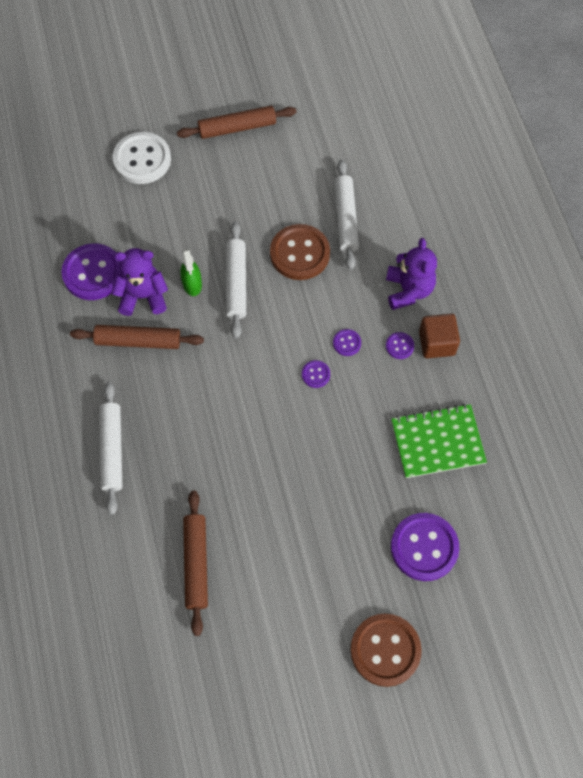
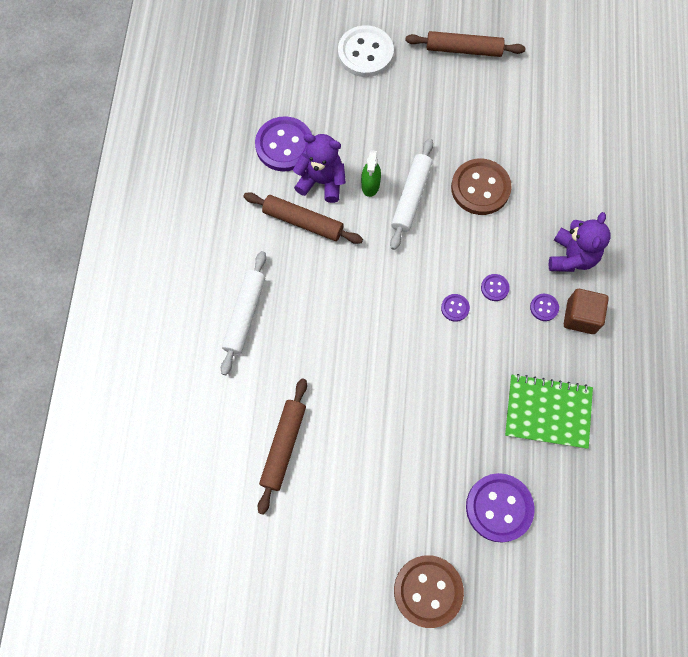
camera: 20 degrees right, 5 degrees up
(345, 218) = (535, 168): white rolling pin -> none

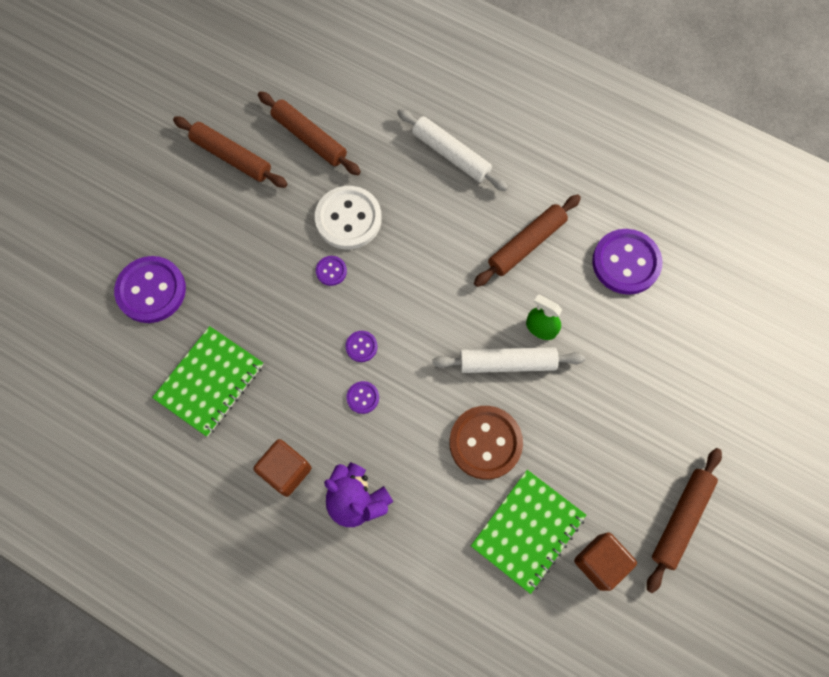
camera: 115 degrees right, 0 degrees up
(321, 181) = (566, 281): purple teddy bear -> none
(335, 509) = (231, 157): none -> brown rolling pin
(365, 53) = (717, 400): white button -> white button (348, 219)
(411, 197) = (507, 363): white rolling pin -> white rolling pin turned 45 degrees counterclockwise
(428, 591) = (121, 199): brown button -> none
(520, 87) = (600, 562): none -> brown cube
(526, 137) = (528, 531): none -> green notebook
(544, 307) = (316, 437): purple button -> purple button (331, 271)

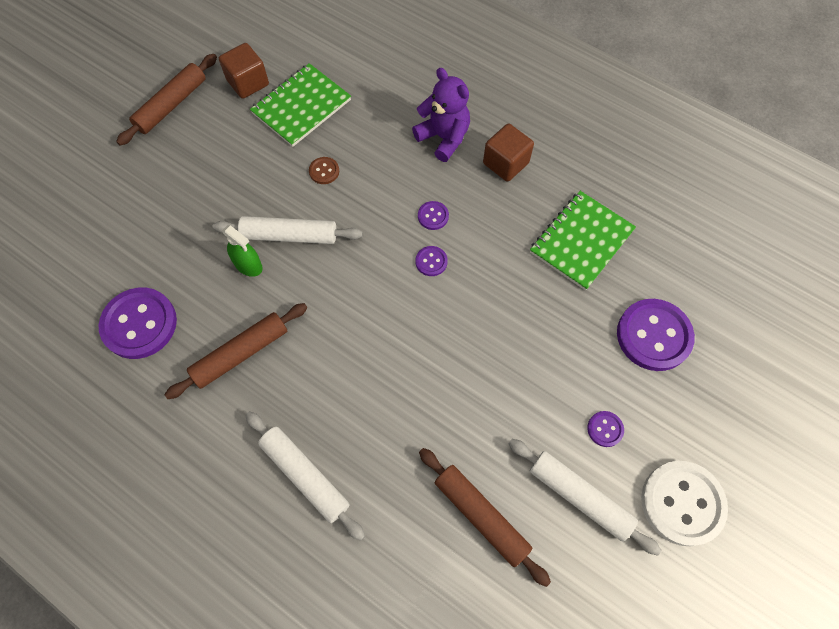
camera: 175 degrees left, 5 degrees down
(231, 157) = (579, 497): brown rolling pin -> white rolling pin
(331, 271) = (459, 341): purple button -> purple button (605, 429)
(348, 219) = (437, 400): white button -> white button (682, 503)
(485, 443) = (324, 171): brown button -> brown button, size x0.45

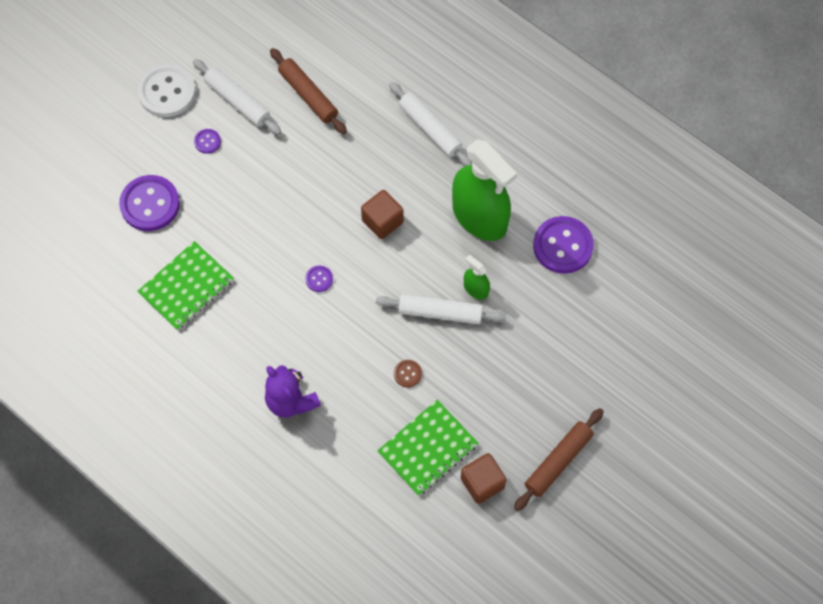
camera: 175 degrees left, 0 degrees up
(240, 353) = (479, 216): brown rolling pin -> green spray bottle
(433, 216) = (312, 321): purple button -> none
(505, 163) = (237, 368): brown cube -> brown cube (382, 221)

